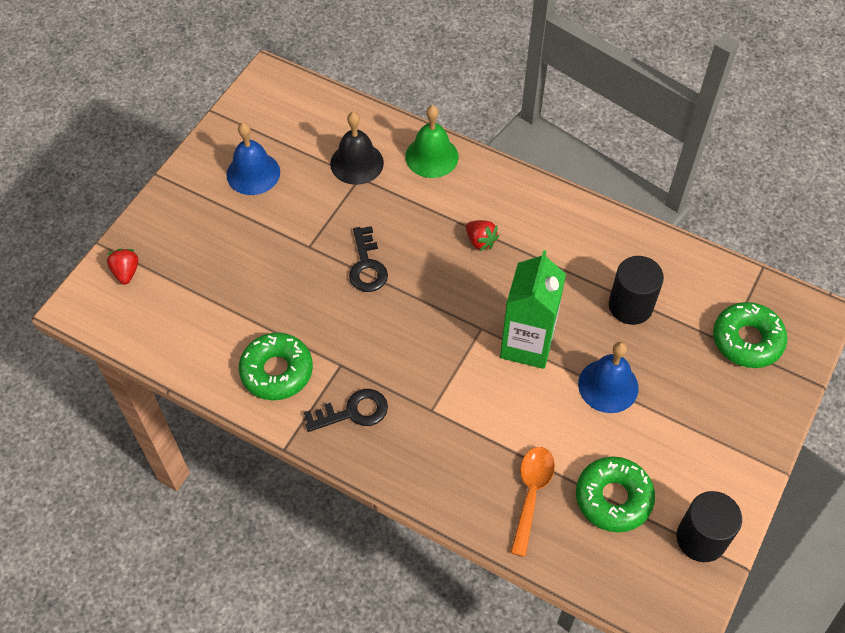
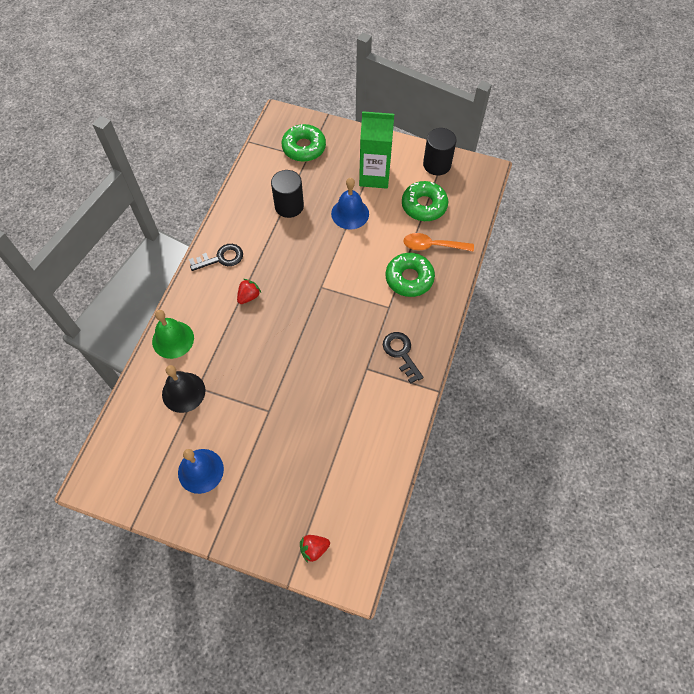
camera: 100 degrees left, 5 degrees up
(277, 371) = (381, 409): green donut -> green donut (409, 278)
(367, 266) = (281, 366): black key -> black key (221, 258)
(527, 344) = (328, 259): green carton -> green carton (374, 176)

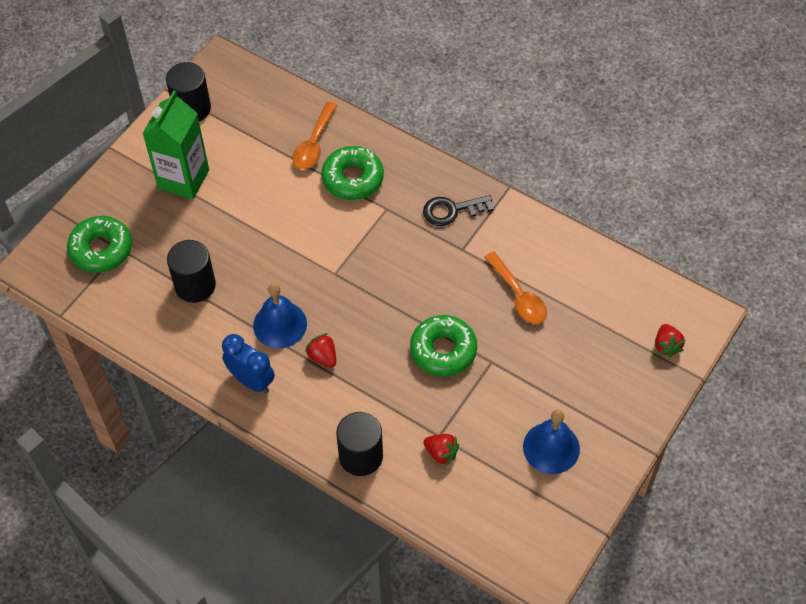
camera: 75 degrees left, 5 degrees down
(173, 339) = (361, 456): green bell -> black cylinder
(183, 392) = (441, 453): black bell -> red strawberry
(221, 258) = (251, 380): black key -> blue clock
(334, 419) = (518, 295): none -> orange spoon
(350, 213) = (233, 219): blue bell -> blue bell (280, 324)
(424, 205) = (251, 138): green donut -> green donut (443, 350)

